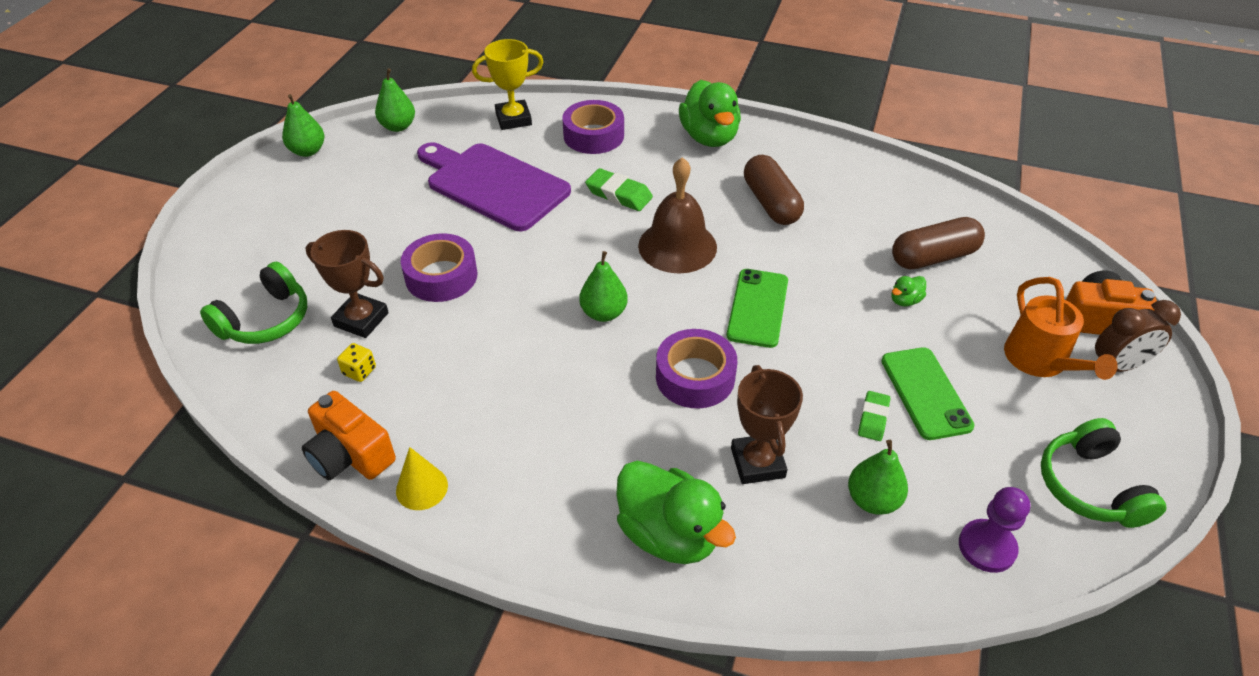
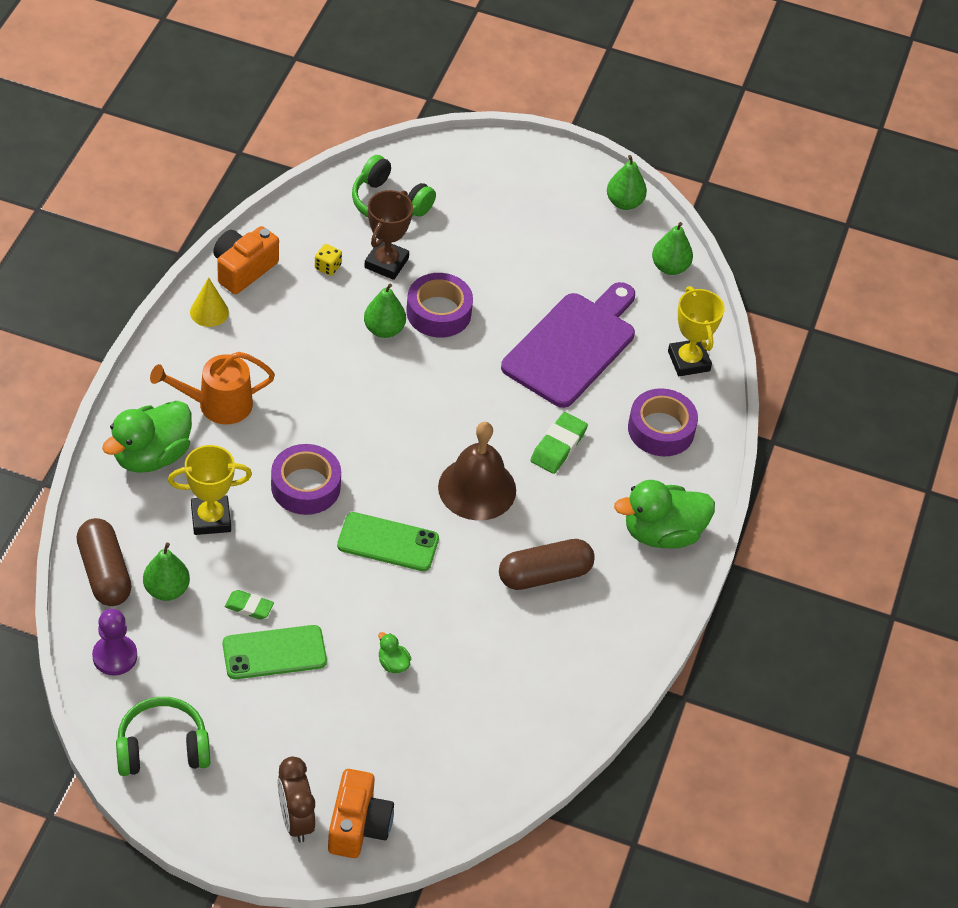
camera: 85 degrees right, 5 degrees up
(604, 313) = (386, 427): green pear -> green pear (384, 329)
(757, 463) = (211, 518): brown trophy -> yellow trophy
(933, 257) = (456, 704): brown capsule -> brown capsule (104, 573)
(1040, 361) = (306, 756): orange watering can -> orange watering can (217, 404)

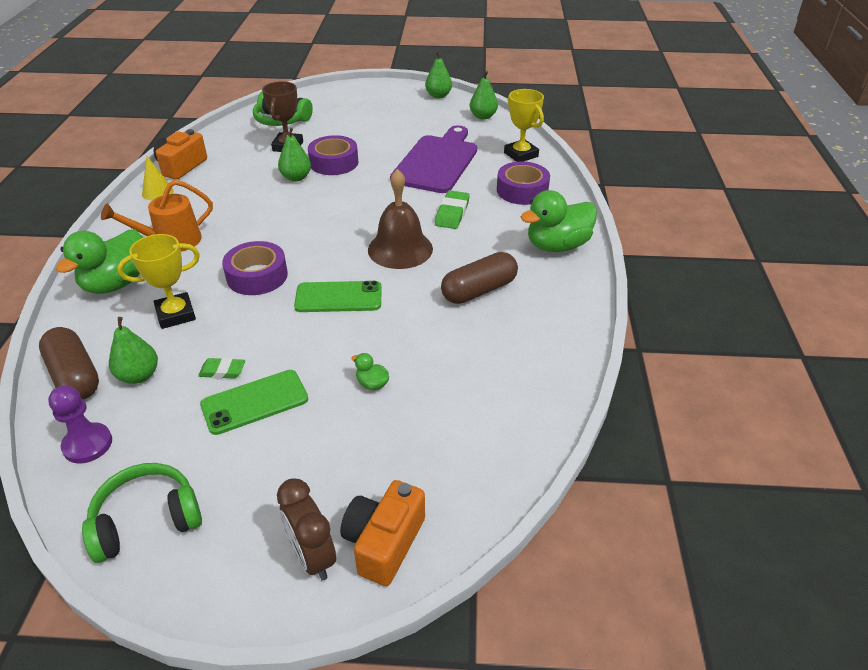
camera: 10 degrees left, 10 degrees down
(328, 267) = (245, 155): yellow dice -> none
(358, 825) = (384, 542): orange camera -> orange camera turned 150 degrees counterclockwise

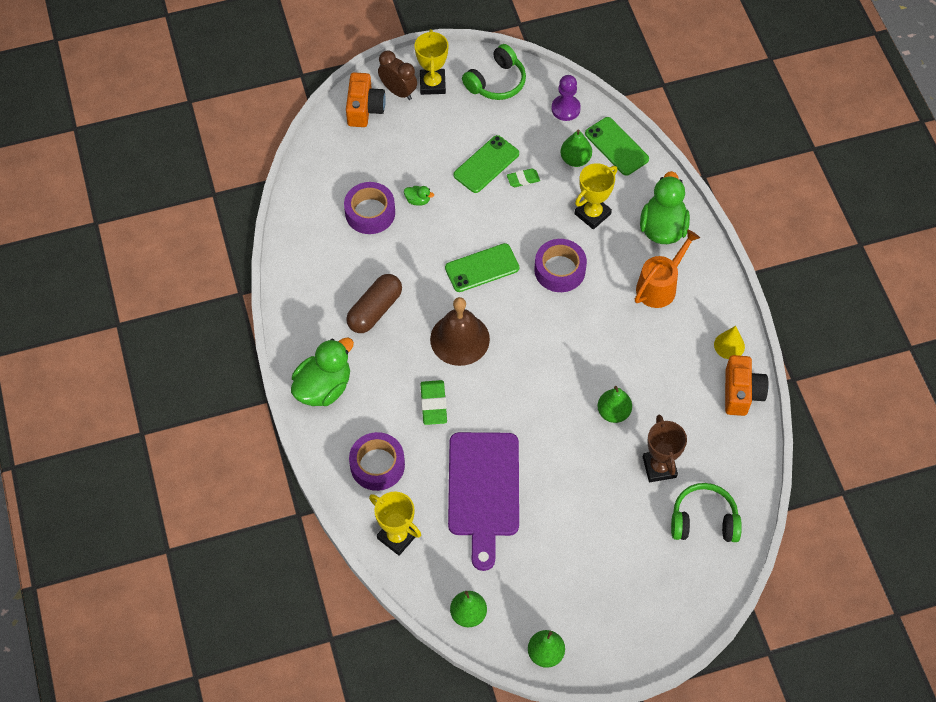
camera: 160 degrees right, 20 degrees up
(75, 376) = (616, 146): brown capsule -> green phone
(248, 551) = (432, 84): none -> yellow trophy
(334, 162) = (591, 452): purple tape -> purple tape (370, 212)

